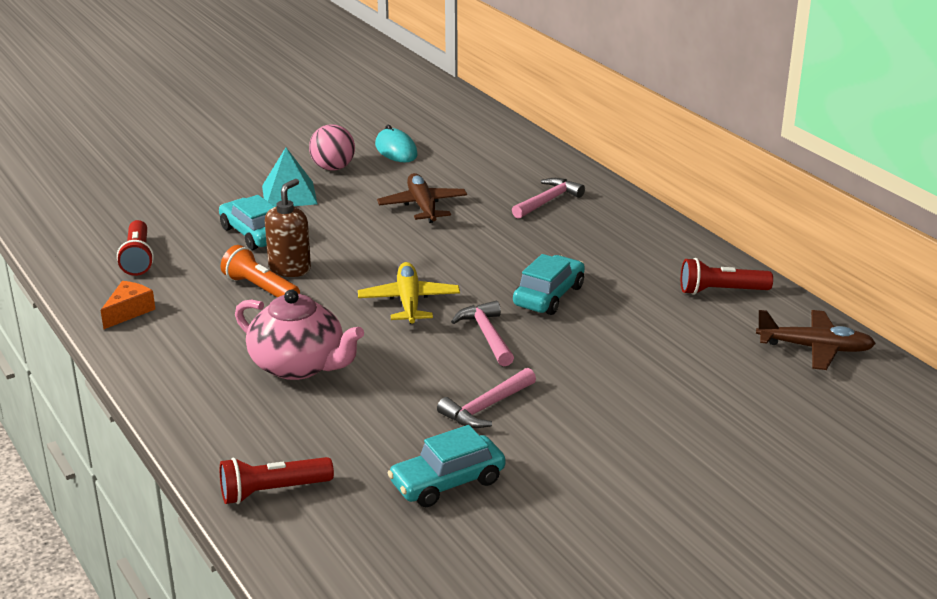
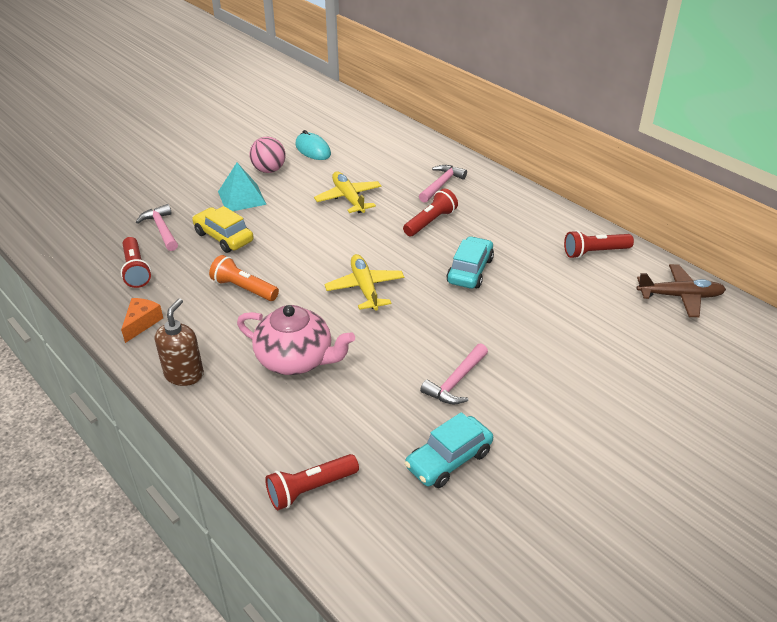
camera: 10 degrees left, 10 degrees up
(253, 234) = (223, 237): turquoise car -> yellow car
(290, 269) = (262, 267): brown soap dispenser -> brown soap dispenser (184, 374)
(422, 206) = (348, 198): brown plane -> yellow plane
(487, 335) = (435, 313): pink hammer -> pink hammer (162, 229)
(518, 240) = (430, 222): none -> red flashlight

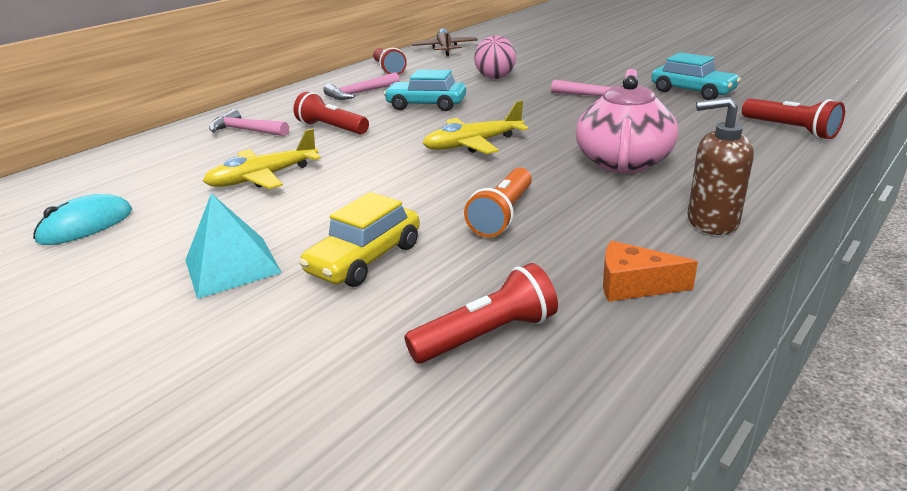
camera: 95 degrees left, 10 degrees down
(162, 229) = (335, 339): pink hammer -> pink hammer (360, 93)
(269, 170) = (138, 256): pink ball -> pink ball (495, 78)

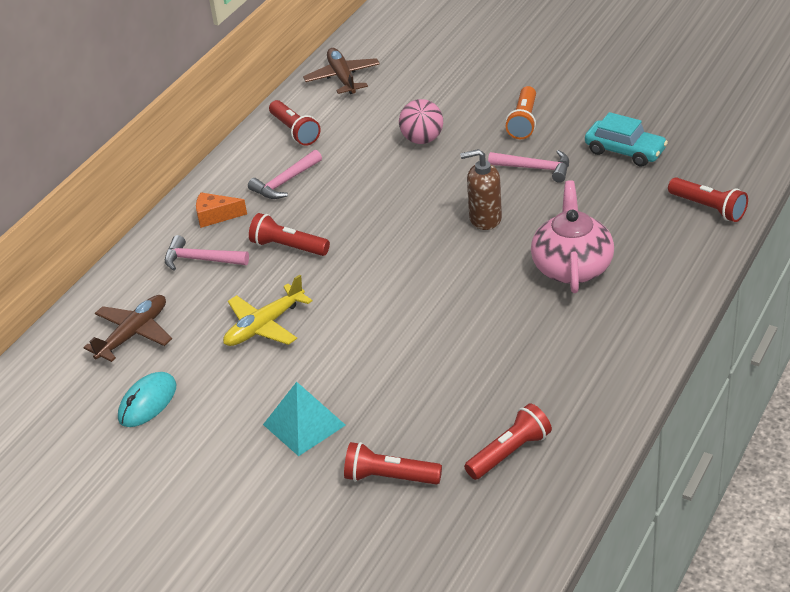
camera: 10 degrees left, 10 degrees up
(134, 172) = (133, 334): none -> brown plane
(296, 342) = (389, 477): none -> red flashlight
(365, 259) = (401, 403): yellow car -> none
(426, 105) = (367, 198): turquoise car -> none
(473, 144) = (436, 258): yellow plane -> none
(503, 215) = (489, 345): orange flashlight -> orange flashlight (523, 122)
(633, 285) = (594, 400): orange cheese -> orange cheese (216, 216)
(711, 221) = (643, 332): brown soap dispenser -> brown soap dispenser (485, 219)

